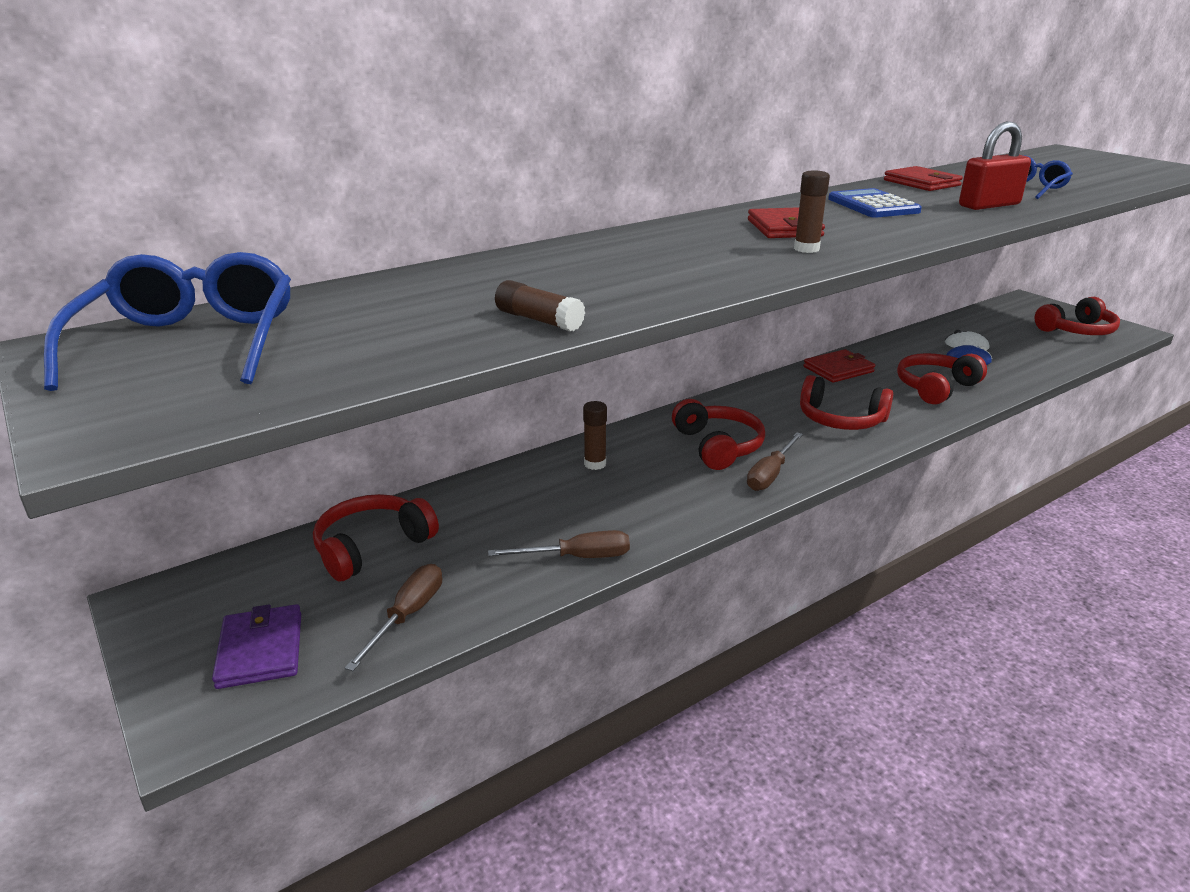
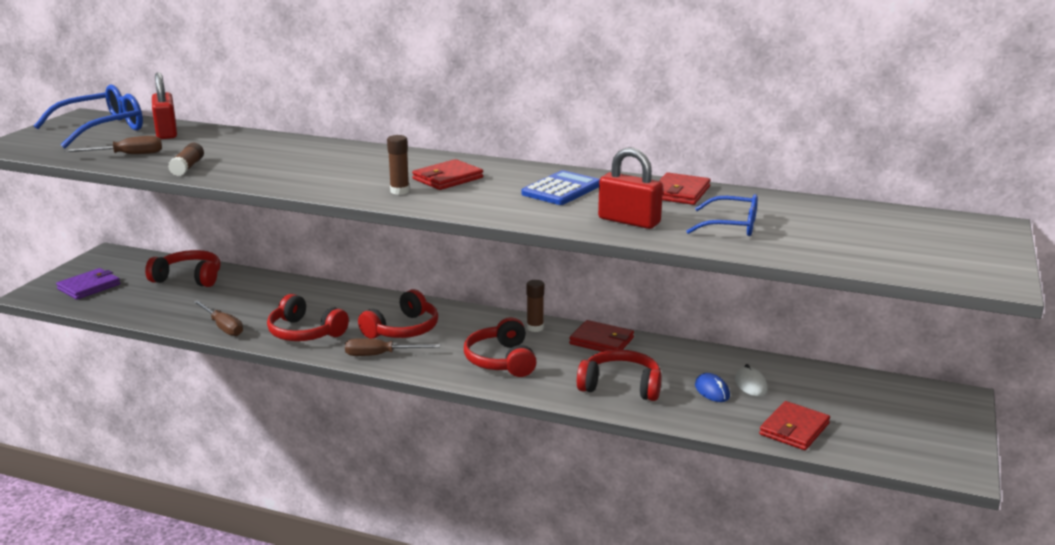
camera: 55 degrees right, 5 degrees down
(321, 307) = (166, 132): none -> red padlock
(407, 615) = (137, 305): brown screwdriver -> brown screwdriver (127, 155)
(595, 464) = (335, 301): brown glue stick -> brown glue stick (535, 328)
(1050, 355) = (794, 429): none -> red wallet
(1077, 330) = (899, 436): red headphones -> red headphones (305, 332)

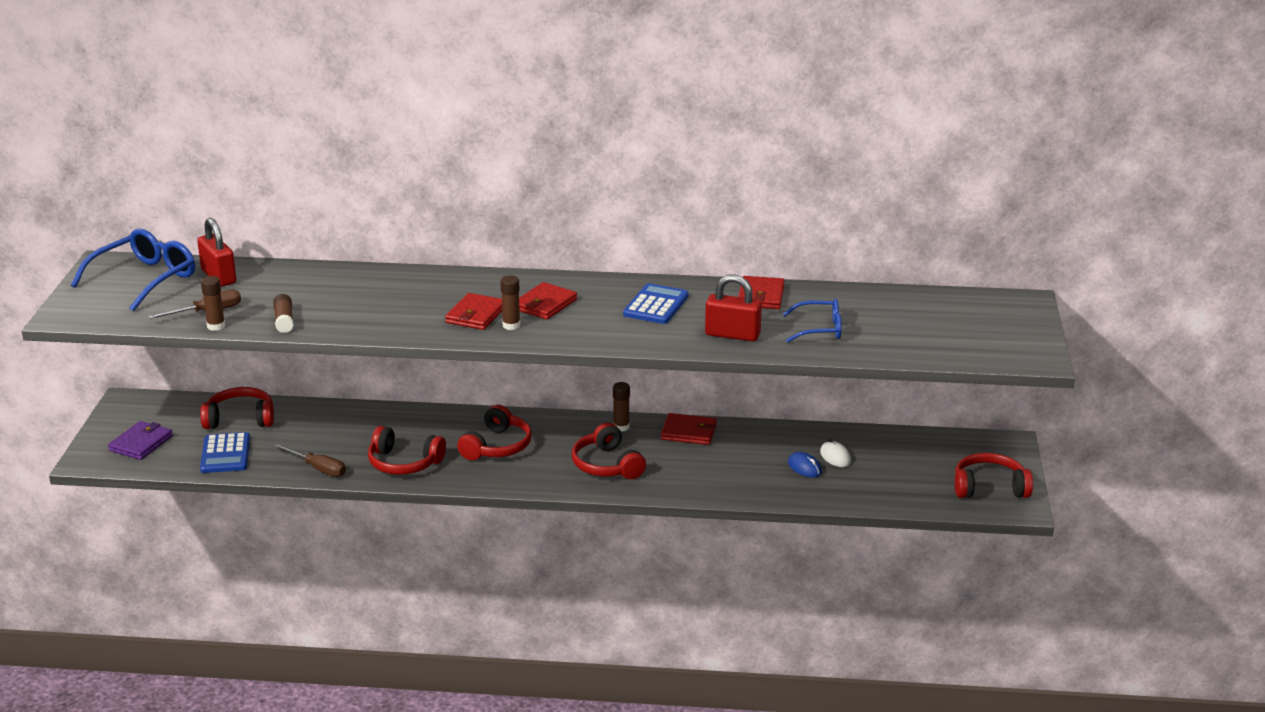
camera: 15 degrees left, 5 degrees up
(122, 165) = (216, 326): none -> brown glue stick
(152, 304) = (225, 454): none -> blue calculator
(381, 355) = (492, 476): brown screwdriver -> none
(621, 386) = (725, 475): red headphones -> red headphones (989, 487)
(794, 429) = (883, 493): red wallet -> red wallet (476, 315)

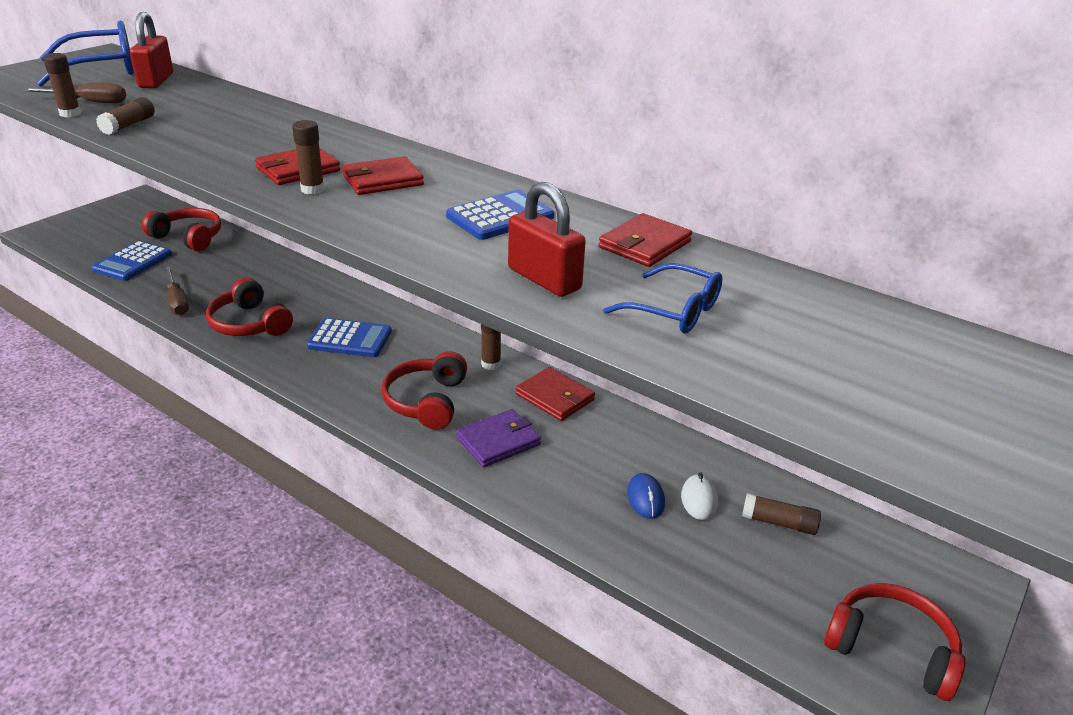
camera: 30 degrees right, 5 degrees up
(141, 443) = (93, 232): purple wallet -> purple wallet (498, 441)
(497, 446) = (350, 339): red headphones -> blue calculator
(889, 452) = (779, 523): none -> brown glue stick

